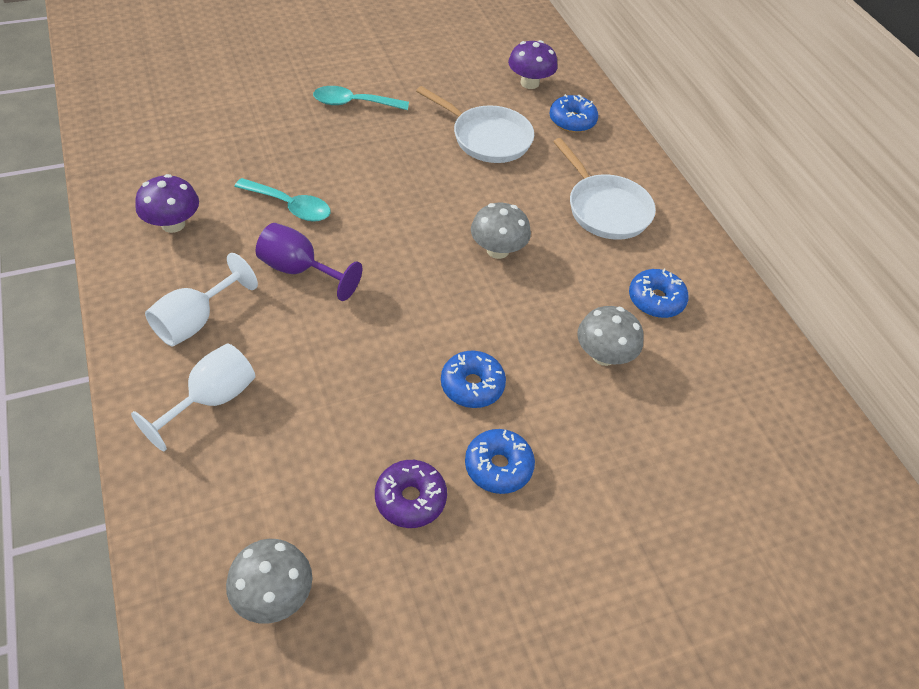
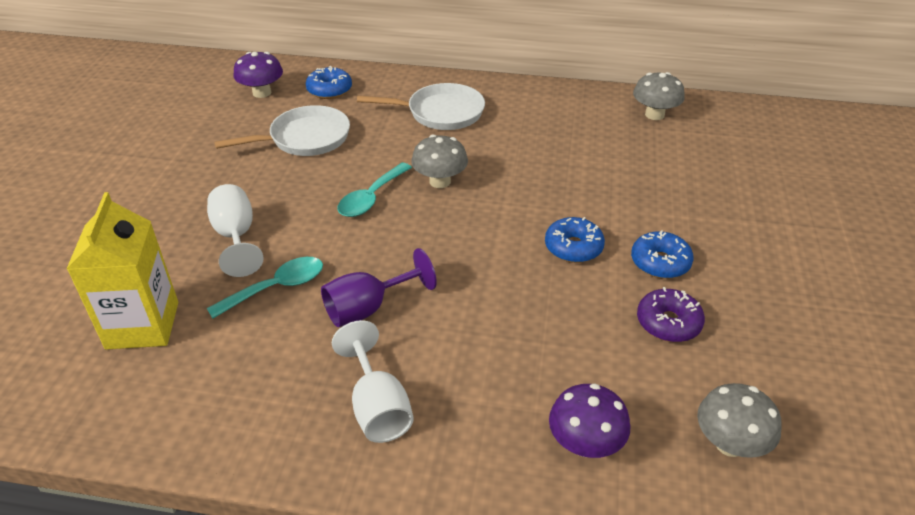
camera: 55 degrees left, 10 degrees down
(173, 224) = (221, 387): purple mushroom -> purple mushroom (585, 444)
(210, 155) = (142, 325): none -> yellow carton
(211, 400) = (489, 424): white goblet -> white goblet (236, 237)
(354, 103) = (175, 198): turquoise spoon -> turquoise spoon (371, 198)
(603, 355) = (584, 171): grey mushroom -> grey mushroom (654, 114)
(656, 300) = (548, 127): blue donut -> none

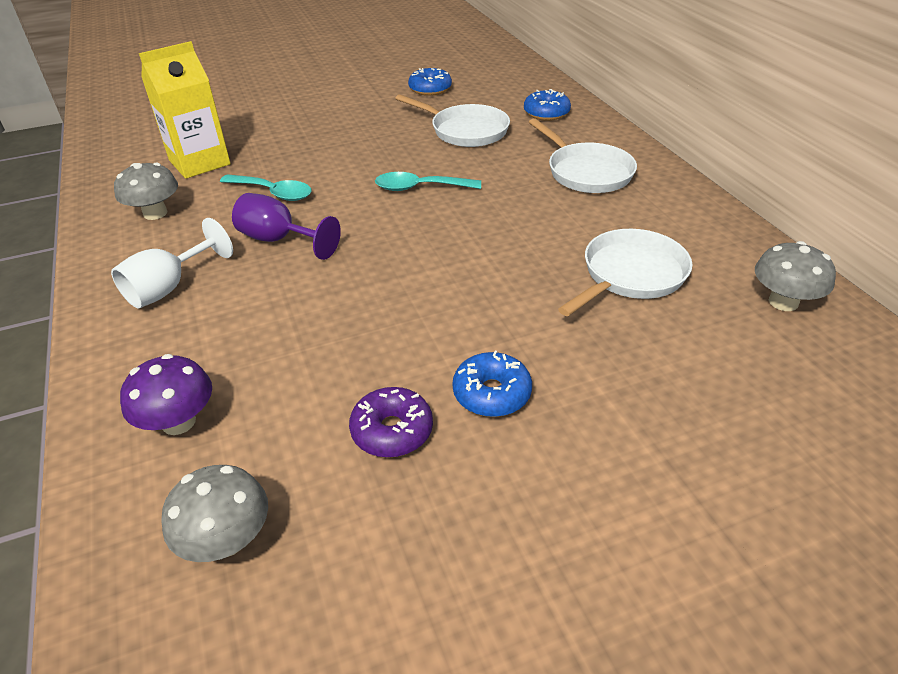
camera: 60 degrees right, 0 degrees up
(236, 237) = (317, 155): white goblet -> none
(262, 93) = (503, 91): purple mushroom -> none
(440, 181) = (480, 210): grey mushroom -> grey mushroom (155, 213)
(573, 247) = (459, 322): blue donut -> blue donut (430, 89)
(583, 153) = (630, 275): none -> white pan

